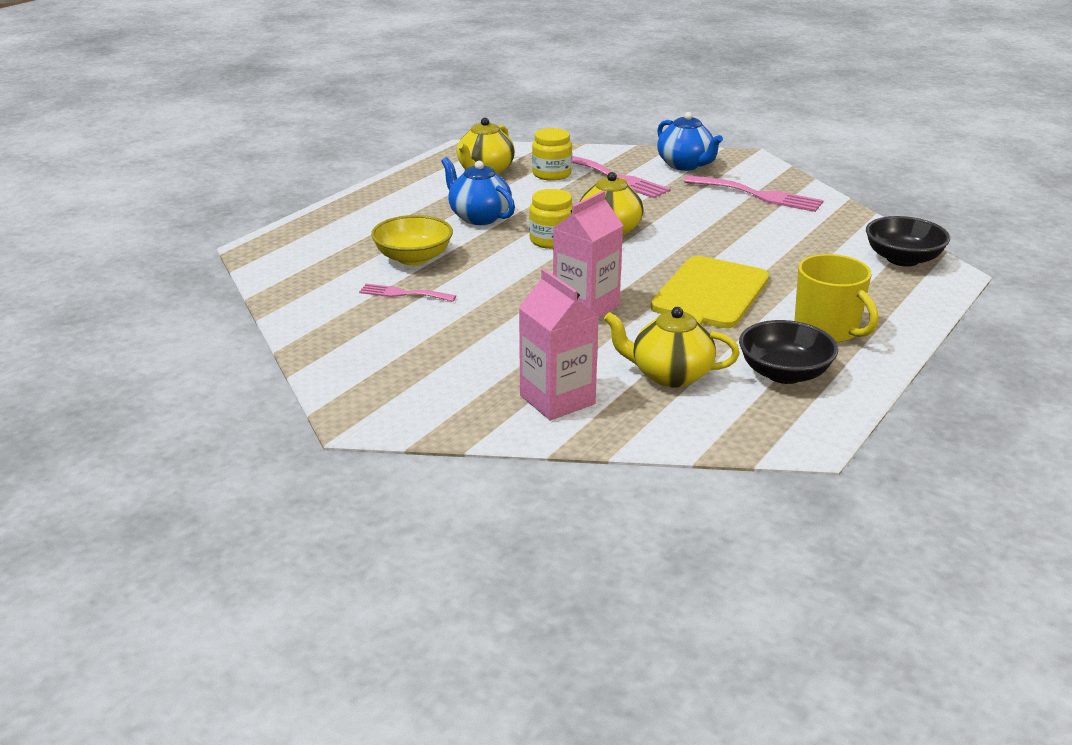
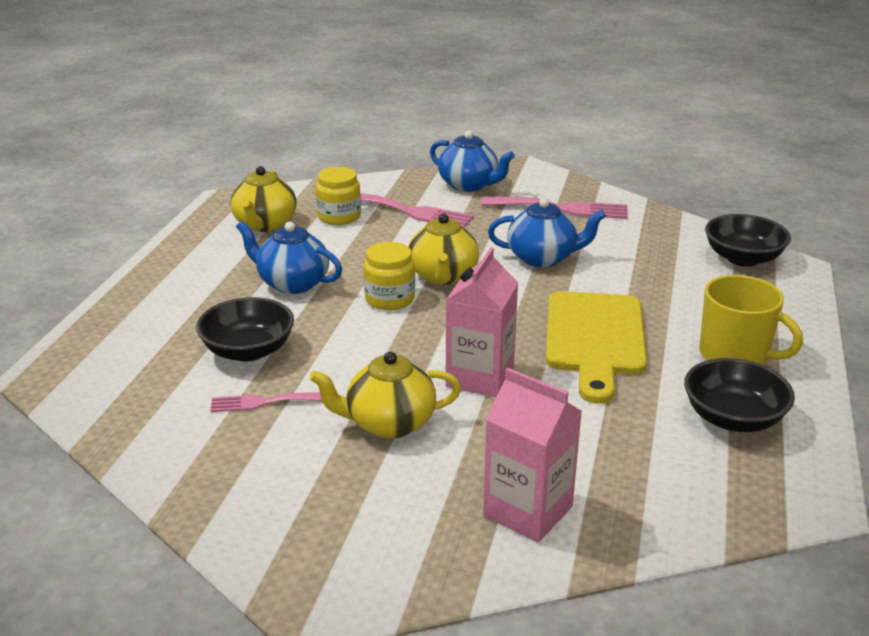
camera: 20 degrees left, 0 degrees up
(413, 258) = (248, 350): yellow bowl -> black bowl
(669, 375) = (623, 447): yellow teapot -> yellow teapot (389, 423)
(709, 231) = (543, 258): none -> blue teapot

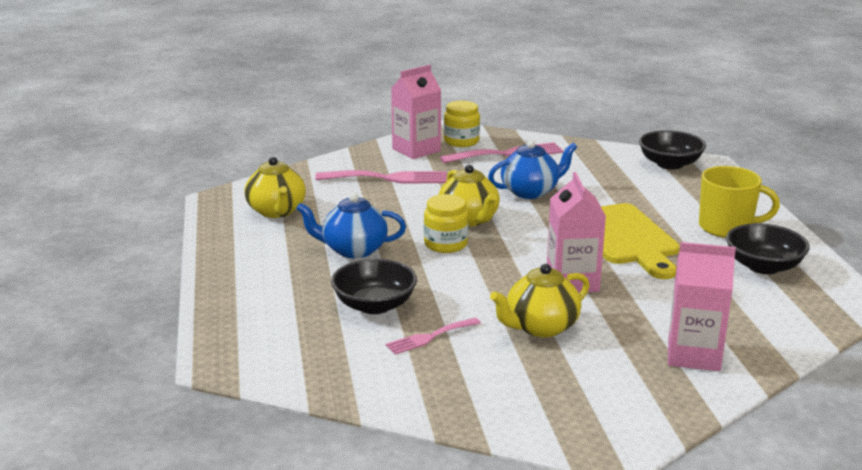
camera: 25 degrees left, 5 degrees down
(339, 216) = (335, 193): yellow jar -> yellow jar (461, 141)
(469, 185) = (416, 150): blue teapot -> pink carton

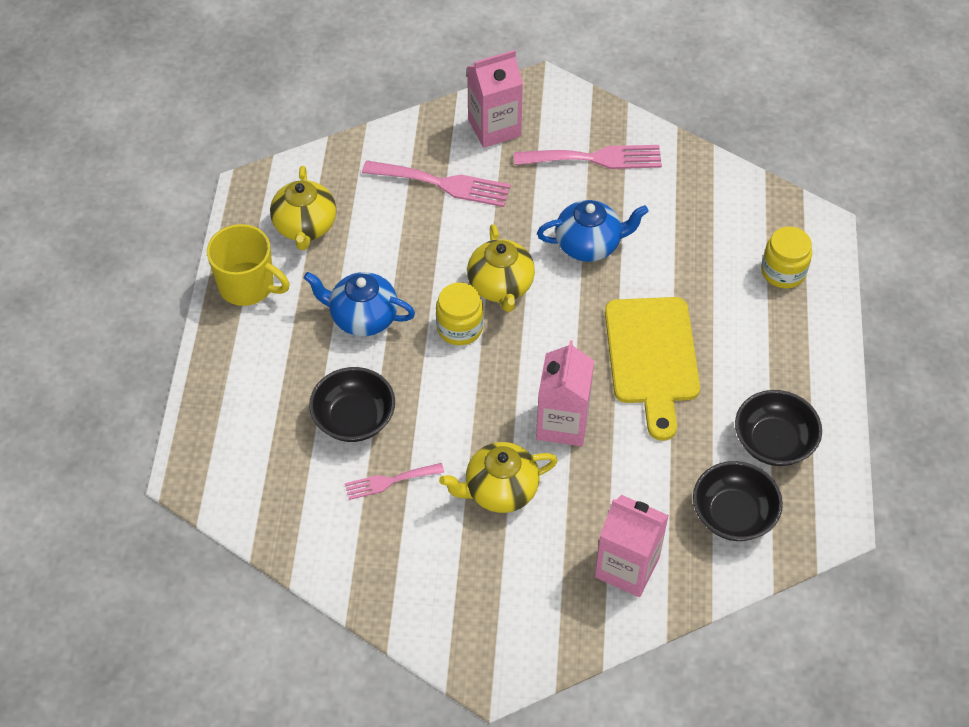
camera: 15 degrees right, 30 degrees up
(461, 141) = (553, 118): yellow jar -> yellow jar (783, 272)
(670, 164) = (774, 219): black bowl -> black bowl (733, 514)
(726, 227) = (772, 362): yellow mug -> yellow mug (248, 285)

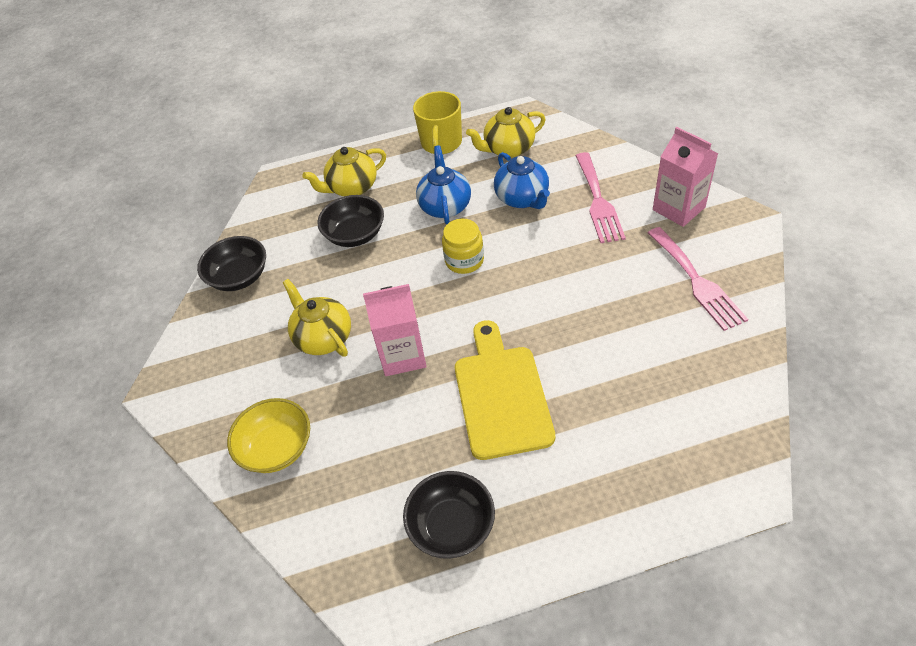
camera: 75 degrees right, 5 degrees down
(389, 481) = (309, 272): pink fork -> none
(501, 286) = (518, 270): yellow teapot -> yellow teapot (352, 188)
(589, 245) = (597, 310): blue teapot -> blue teapot (522, 198)
(627, 567) = (277, 448): pink carton -> yellow bowl
(652, 357) = (501, 395): yellow cutting board -> yellow cutting board turned 105 degrees clockwise
(733, 514) = (356, 515): black bowl -> black bowl (239, 277)
(783, 272) = (665, 471): yellow jar -> none

